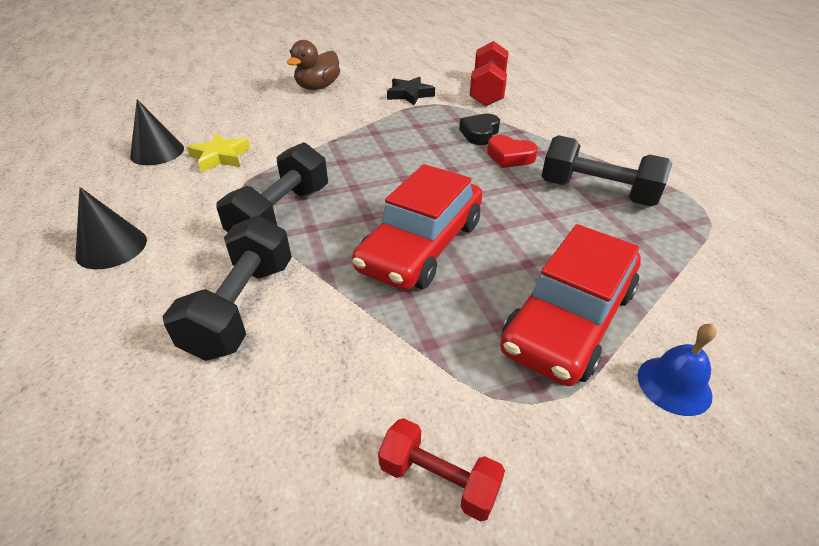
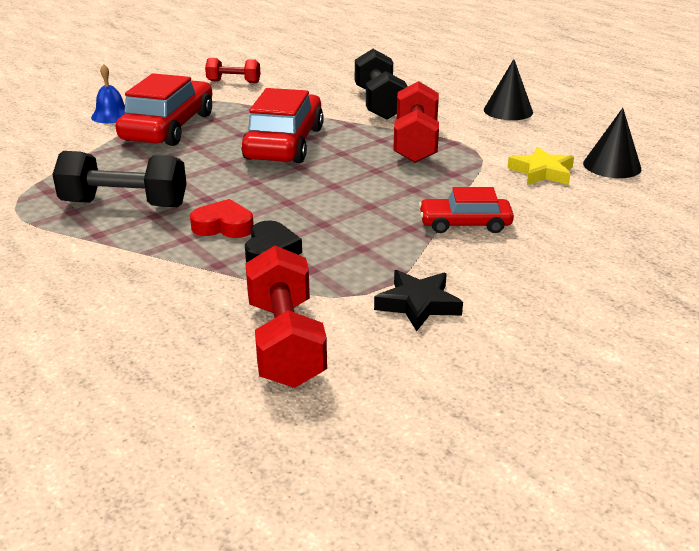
camera: 160 degrees right, 10 degrees down
(281, 214) = (415, 143): black dumbbell -> red dumbbell
(318, 87) = (583, 289): brown duck -> none
(335, 128) = (465, 224): none -> red car

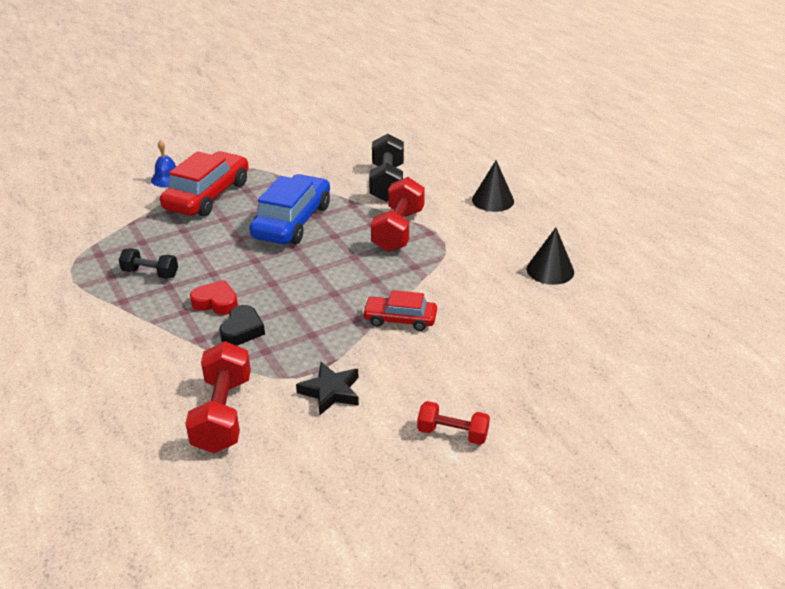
camera: 10 degrees right, 5 degrees up
(125, 204) = (150, 273): black dumbbell -> black dumbbell, size x0.59
(233, 82) = (276, 148): red dumbbell -> red dumbbell (452, 433)
(284, 143) = (292, 221): red car -> blue car
(542, 172) = (487, 271): yellow star -> none

